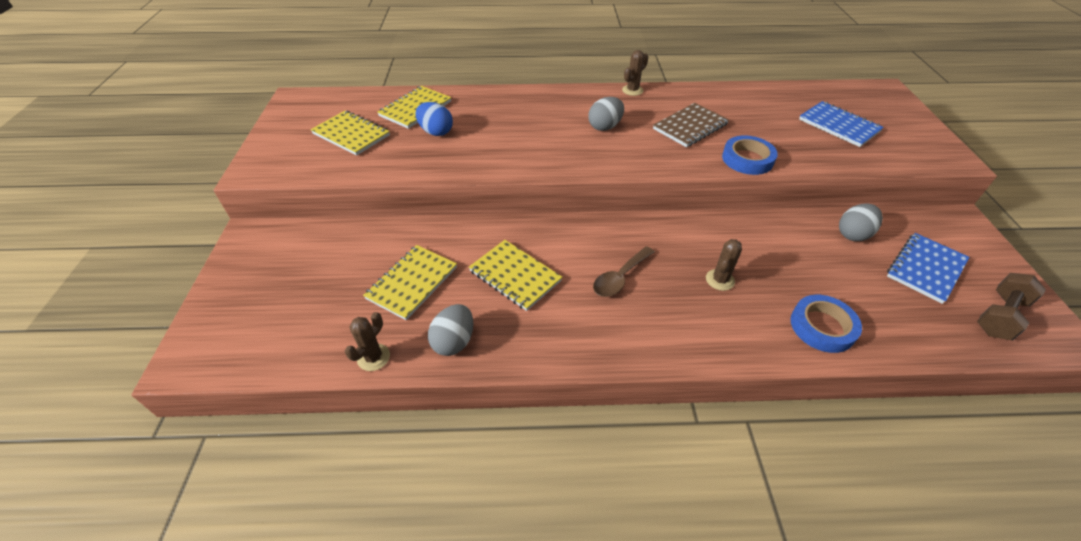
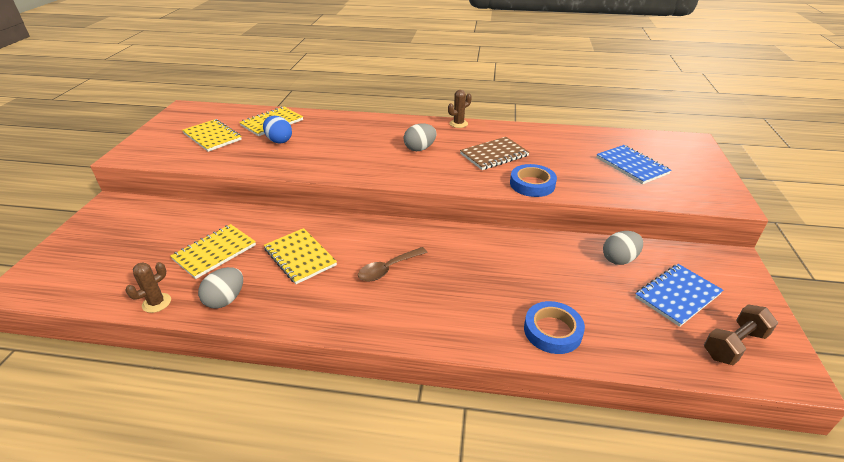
camera: 10 degrees right, 10 degrees down
(720, 280) = (475, 281): brown cactus -> none

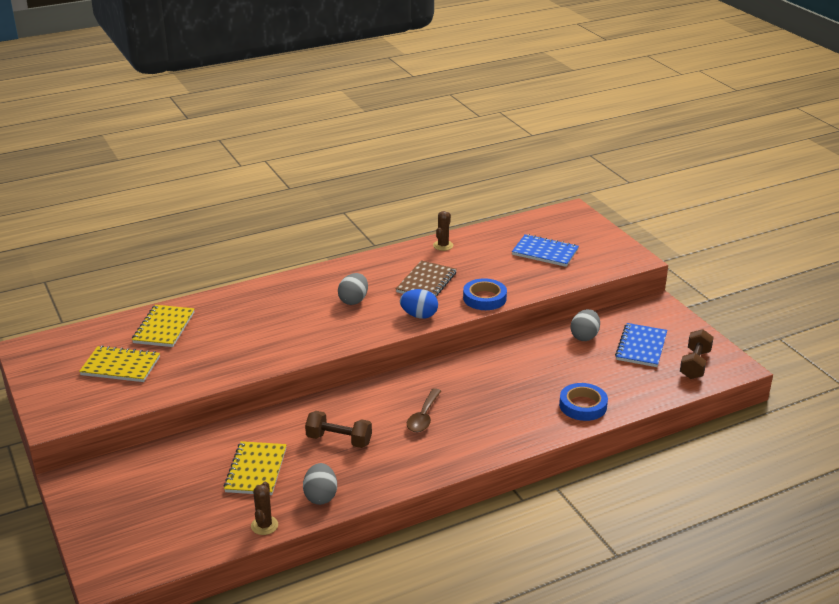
camera: 35 degrees left, 5 degrees down
(279, 140) = (202, 343): blue egg -> blue egg (419, 315)
(300, 257) = (339, 440): yellow notebook -> brown dumbbell
(458, 124) = (359, 261): brown cactus -> brown cactus (443, 245)

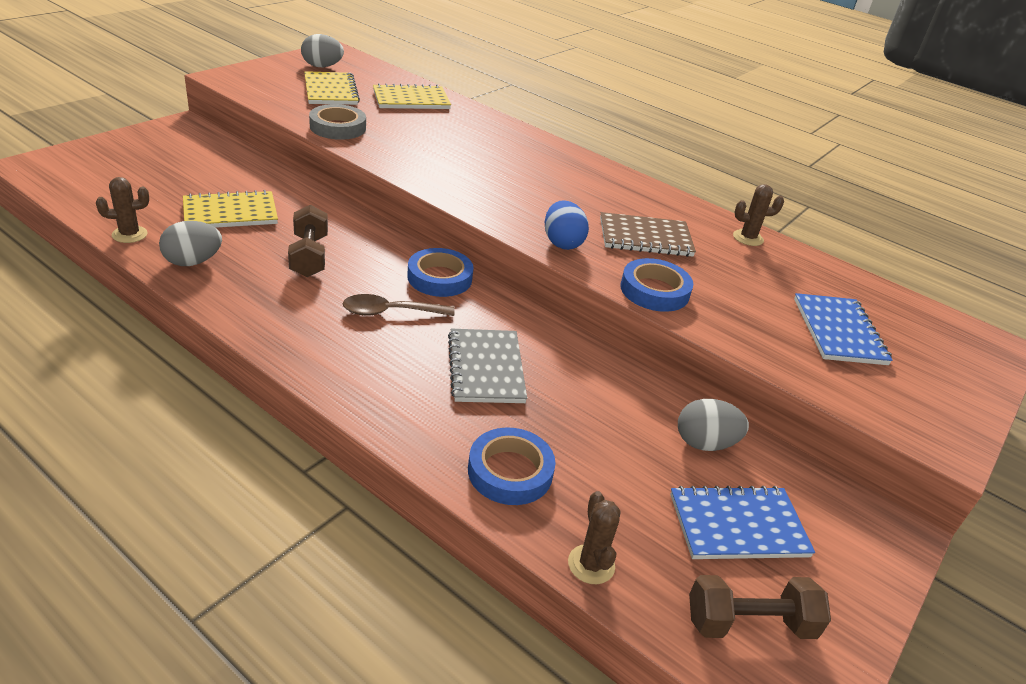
camera: 60 degrees right, 5 degrees up
(198, 375) = (338, 127): none -> grey tape
(353, 300) = (554, 192): grey egg -> grey egg (322, 66)
(393, 388) = (439, 278): none -> blue tape
(496, 392) = (486, 368): none -> grey notebook
(650, 397) = (591, 564): none -> brown cactus

